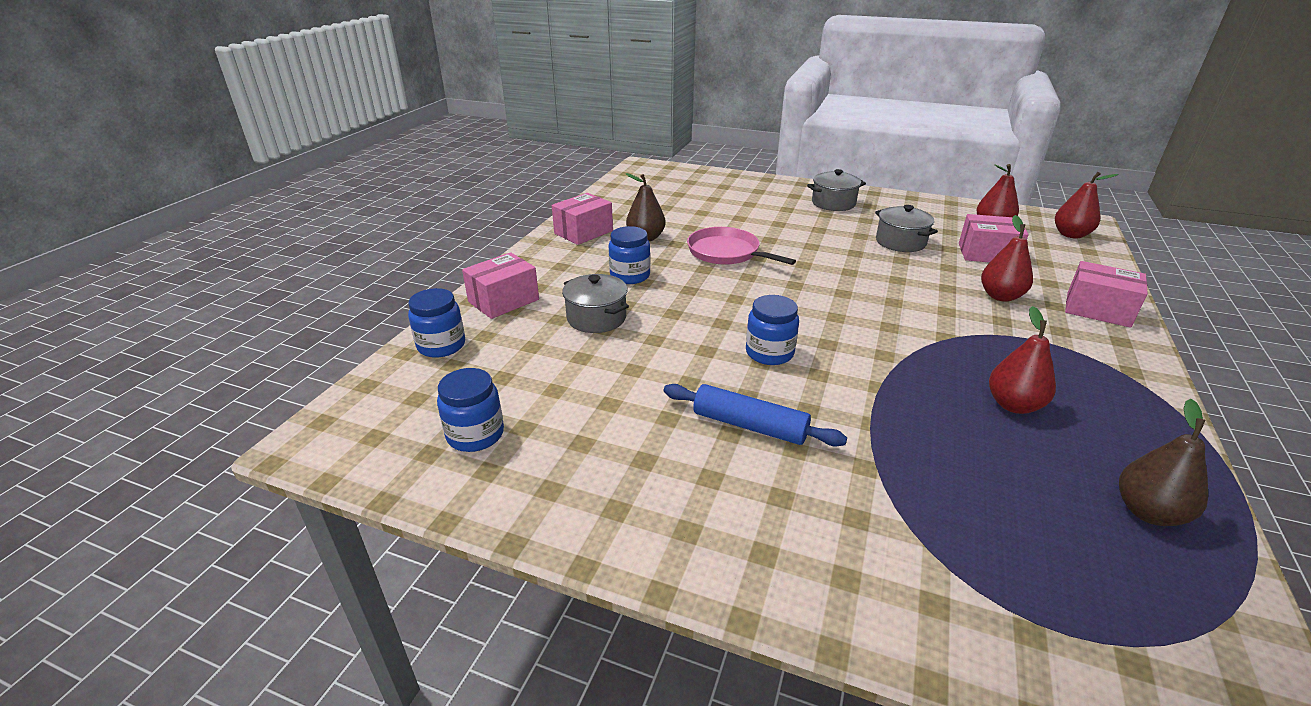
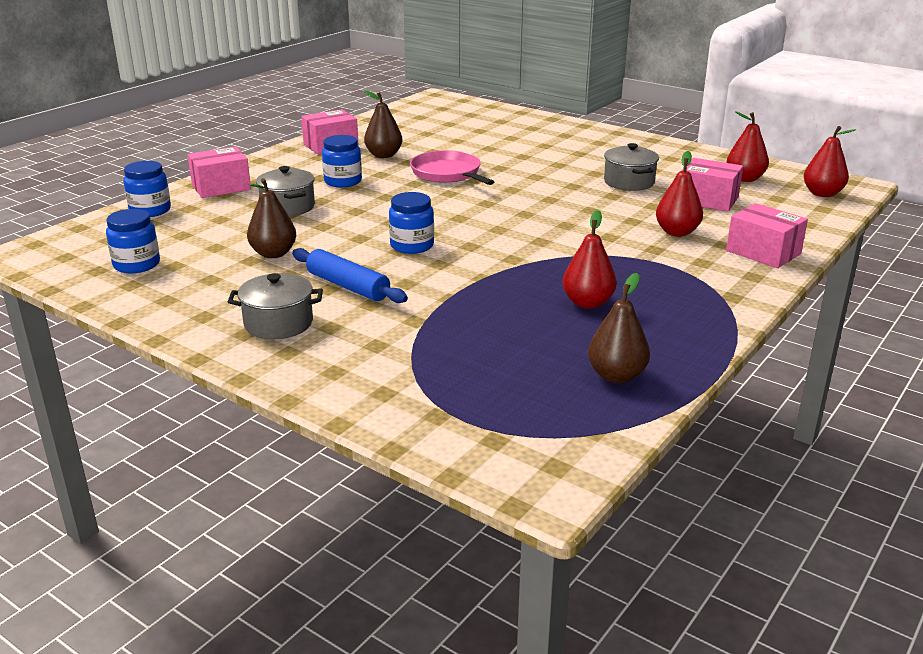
camera: 15 degrees right, 5 degrees down
(629, 389) = (273, 254): none -> brown pear
(833, 203) = (598, 145): grey pot -> grey pot (278, 323)

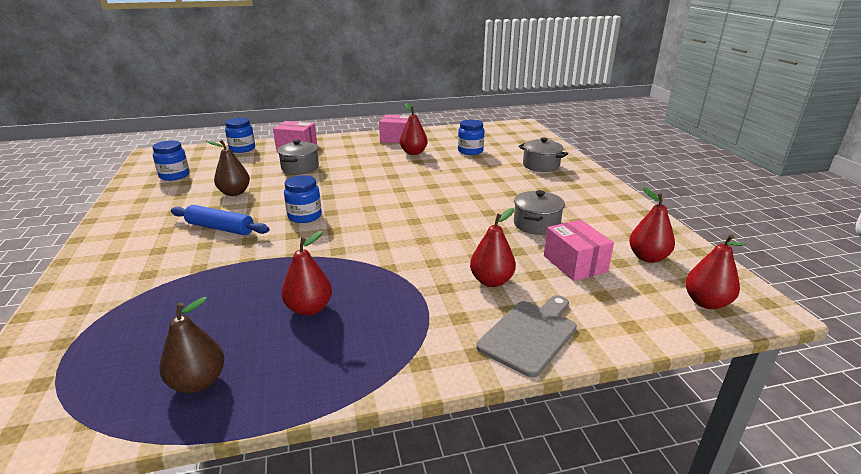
camera: 40 degrees right, 0 degrees up
(278, 323) = (145, 236): grey pot -> grey pot (541, 165)
(343, 181) = (358, 162): blue jar -> blue jar (470, 151)
(348, 286) = (220, 228): blue rolling pin -> blue rolling pin turned 60 degrees counterclockwise
(384, 155) = (413, 153): brown pear -> red pear
(448, 173) = (425, 176): pink pan -> none
(763, 252) = (530, 334): pink box -> grey cutting board

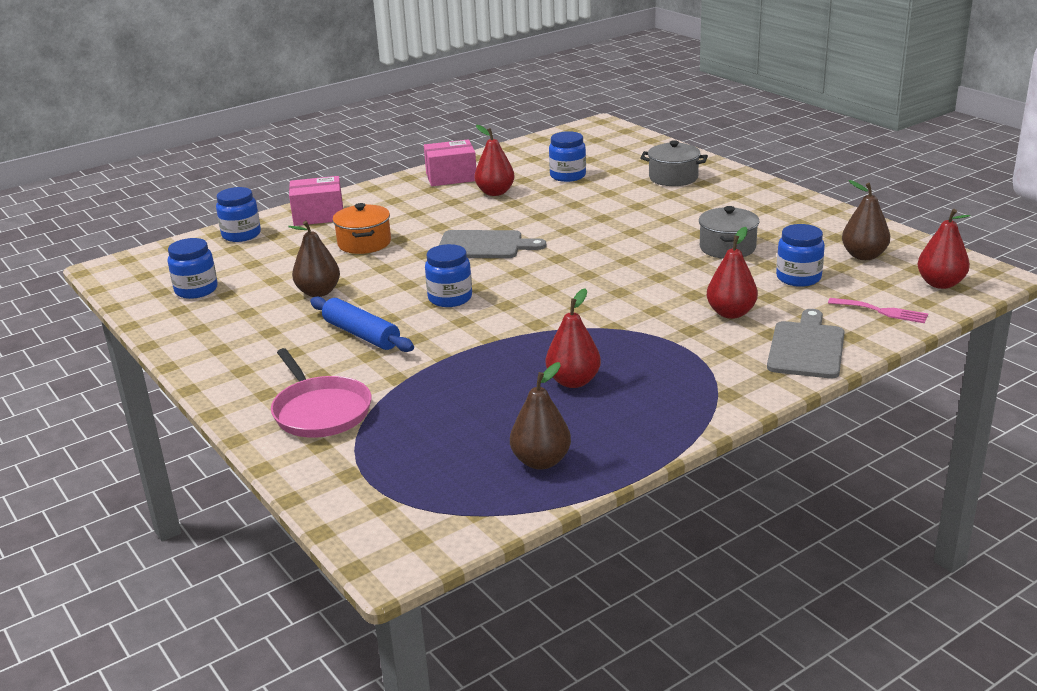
camera: 20 degrees left, 0 degrees up
(120, 280) = (320, 411): none -> pink pan
(220, 228) = (361, 334): blue rolling pin -> blue rolling pin turned 45 degrees clockwise
(300, 168) = (364, 243): grey pot -> orange pot
(368, 185) = (484, 245): none -> grey cutting board
(575, 263) = (798, 278): pink box -> blue jar
(629, 316) = (882, 311): none -> pink fork
(648, 257) = (864, 256): red pear -> brown pear

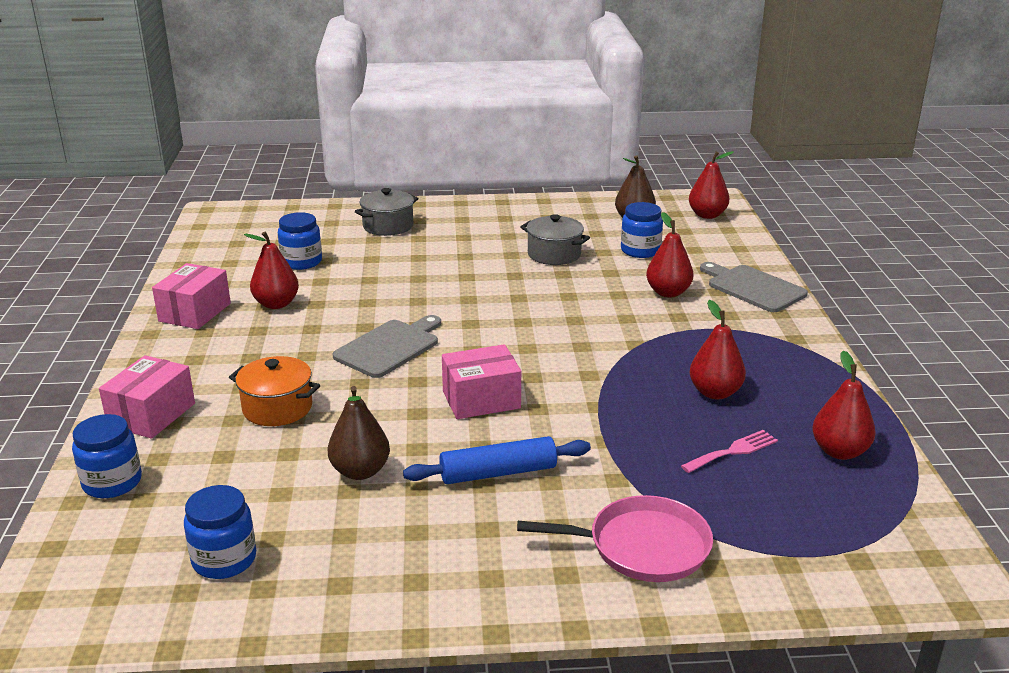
camera: 60 degrees left, 0 degrees up
(450, 298) = (481, 399): blue jar -> pink box
(541, 461) = (839, 451): brown pear -> red pear
(882, 311) = (726, 246): pink fork -> pink fork (733, 451)

